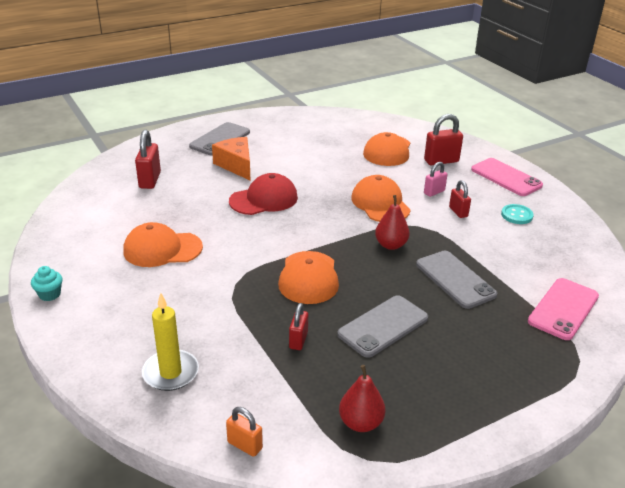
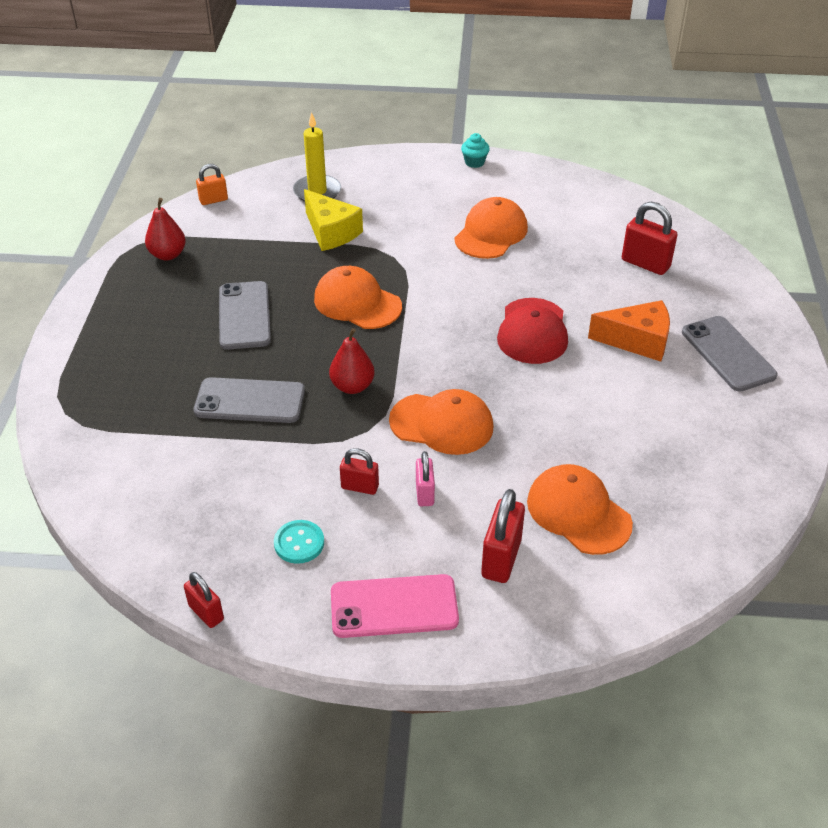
camera: 125 degrees right, 10 degrees up
(231, 332) = (331, 232): none -> yellow cheese
(298, 340) = (282, 262): red padlock -> red padlock (206, 613)
(563, 309) = (124, 453): pink phone -> none

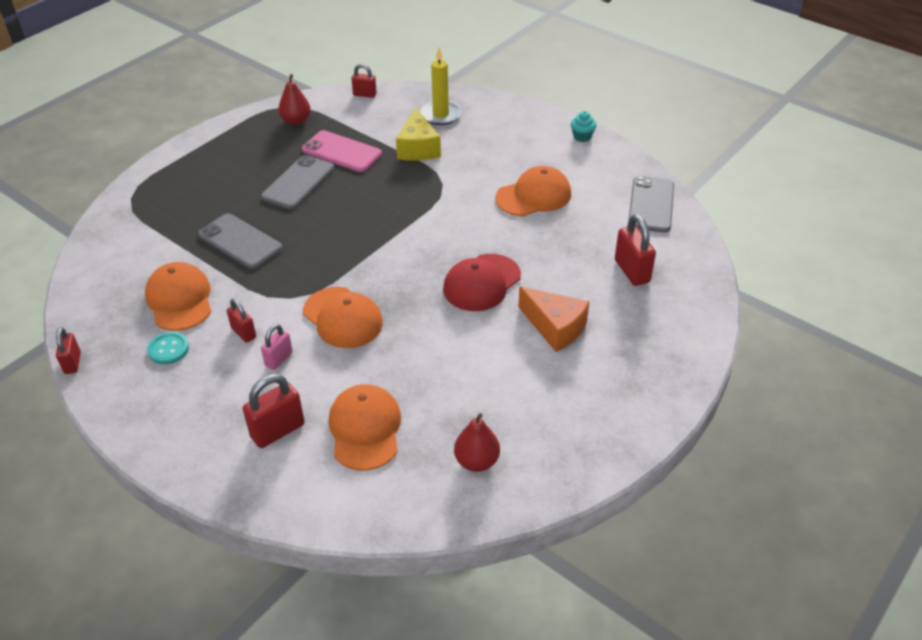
camera: 35 degrees right, 0 degrees up
(213, 200) = (364, 94): orange padlock -> red padlock
(352, 386) = (313, 263): red pear -> red pear (476, 461)
(357, 302) = (380, 206): orange cap -> orange cap (179, 300)
(394, 607) = (177, 423): pink phone -> pink phone (341, 152)
(728, 354) = (618, 373): grey phone -> grey phone (651, 204)

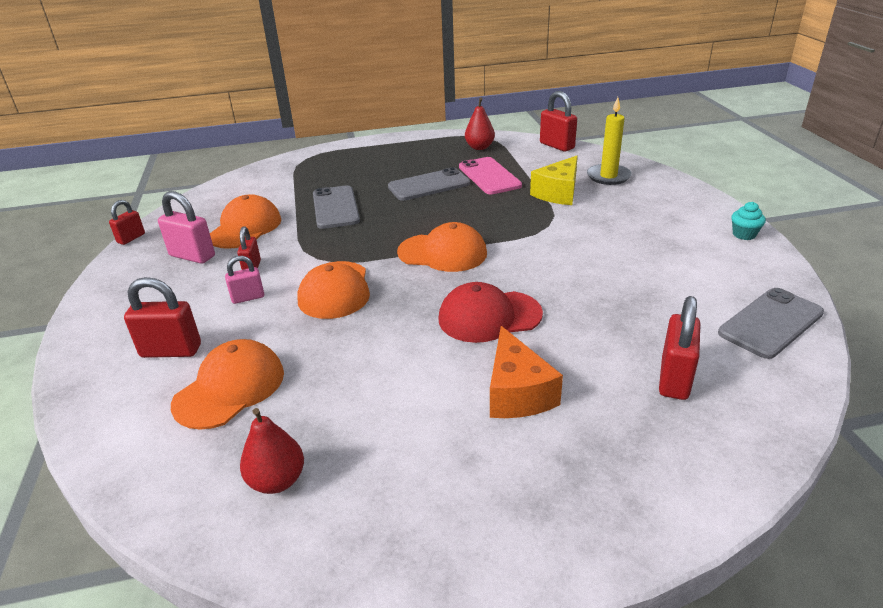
camera: 40 degrees right, 10 degrees down
(168, 349) = (192, 256): turquoise button -> pink padlock
(364, 94) = (557, 146): red padlock -> red padlock, size x1.61
(533, 196) = (631, 265): orange cap -> orange cap (442, 253)

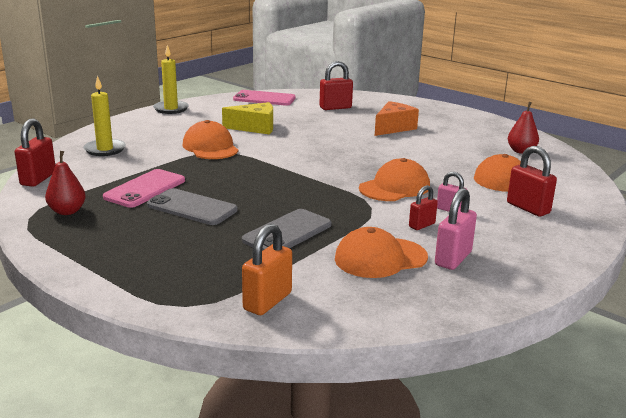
camera: 130 degrees left, 10 degrees down
(131, 238) = (489, 311): red padlock -> none
(192, 256) = (453, 258): pink padlock -> pink padlock turned 45 degrees clockwise
(270, 178) = (267, 301): none -> orange padlock
(442, 253) = (301, 171): orange cap -> orange cap (210, 147)
(489, 316) = (348, 144): red cap -> none
(558, 193) = (156, 159): yellow cheese -> yellow cheese (255, 128)
(744, 234) = (171, 109): turquoise cupcake -> yellow candle
(770, 323) = (264, 99): grey phone -> pink phone

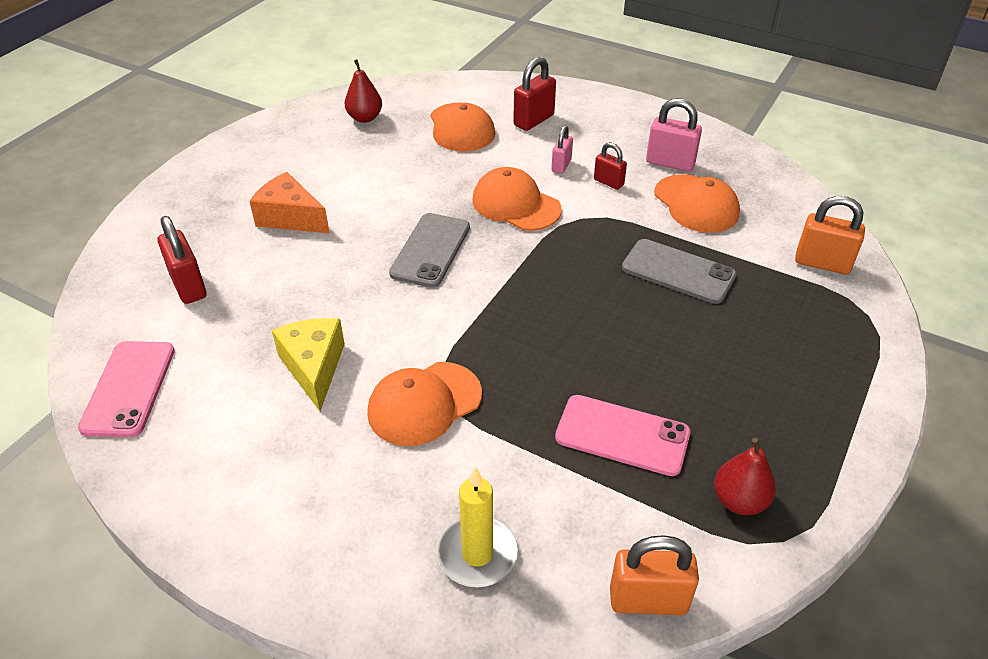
camera: 100 degrees left, 20 degrees up
(38, 179) = (648, 600): red padlock -> orange padlock
(171, 109) = (206, 527): yellow candle -> none
(192, 208) = (657, 367): grey phone -> grey phone (431, 250)

